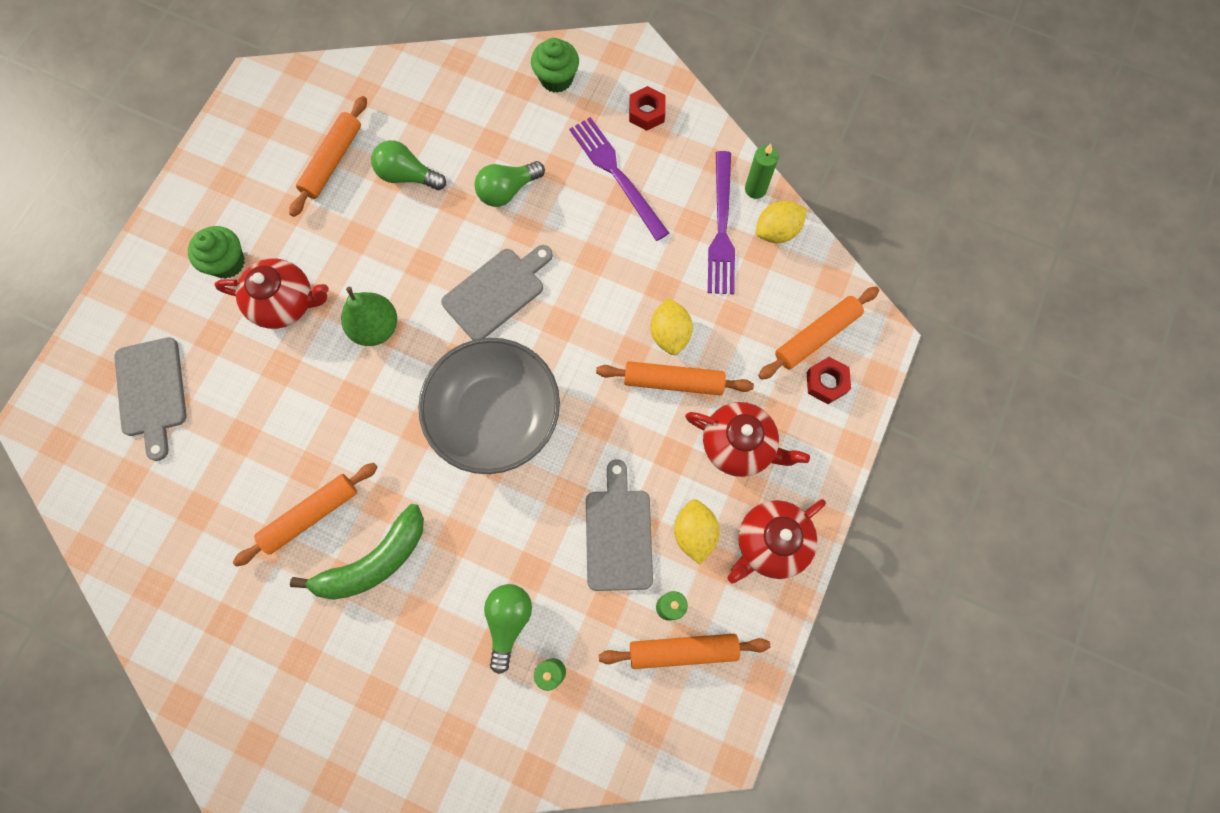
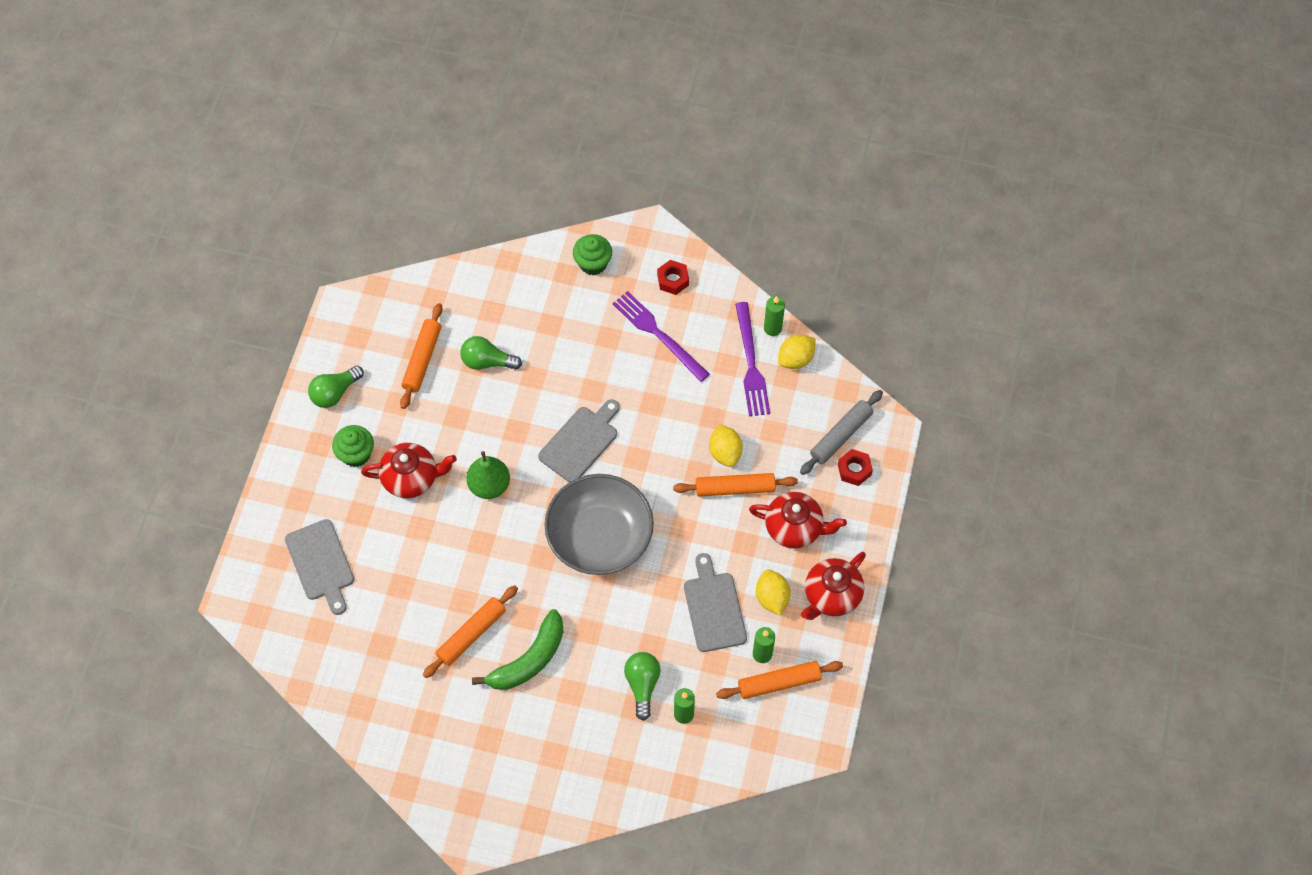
camera: 10 degrees left, 10 degrees down
(507, 190) = (572, 361): green light bulb -> green light bulb (335, 393)
(816, 336) = (840, 435): orange rolling pin -> grey rolling pin

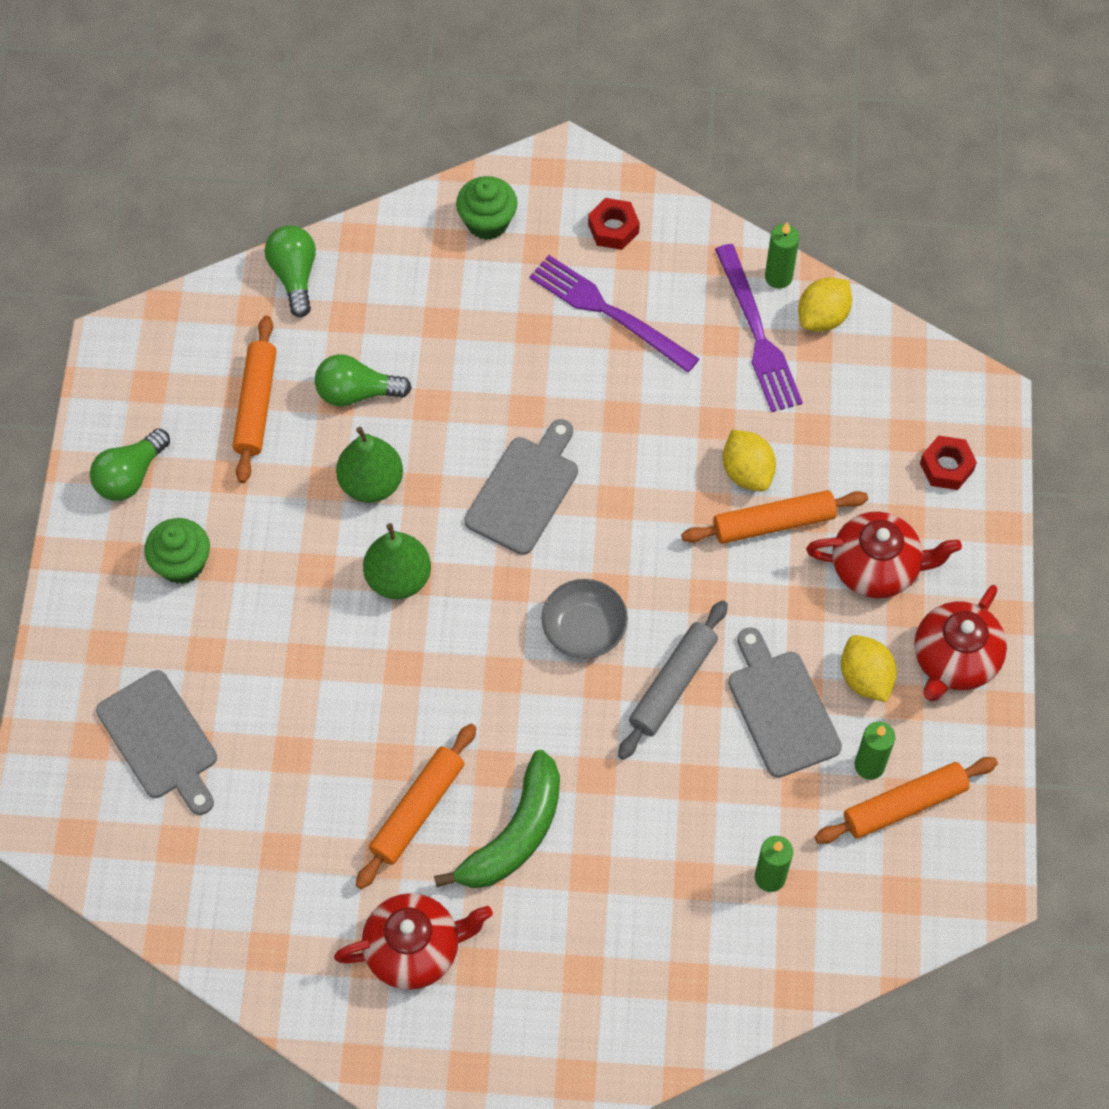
camera: 10 degrees left, 0 degrees up
(411, 478) = (275, 586): red teapot -> red teapot (414, 949)
(484, 421) = (371, 483): none -> green pear
(599, 537) = (584, 629): grey bowl -> grey bowl, size x0.51
(642, 685) = (697, 843): green light bulb -> green light bulb (294, 276)
(840, 435) = (915, 419): grey rolling pin -> grey rolling pin (672, 684)

